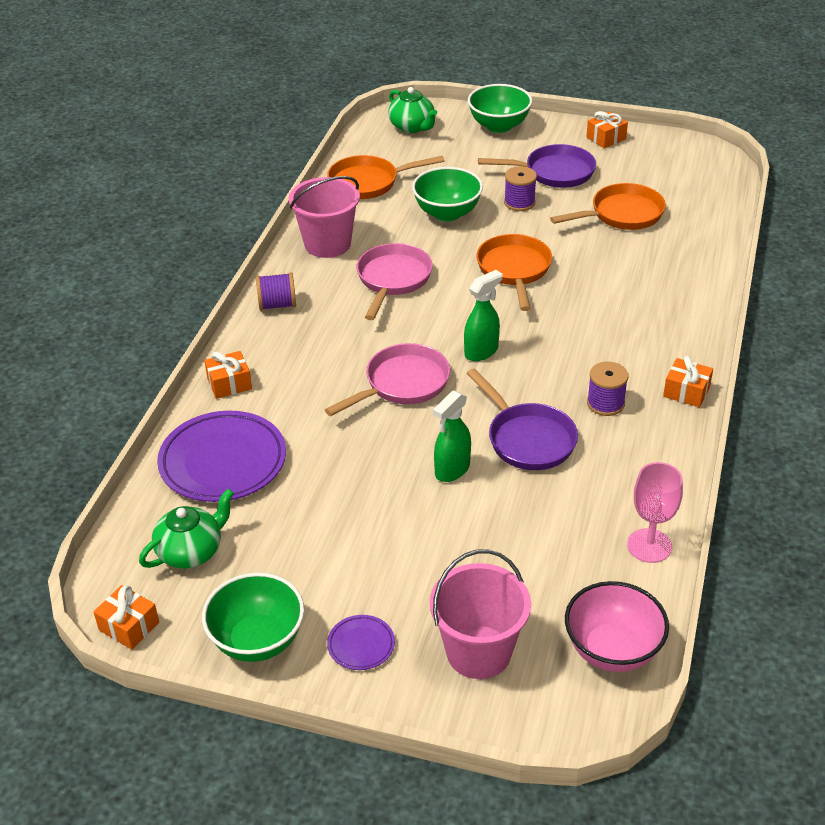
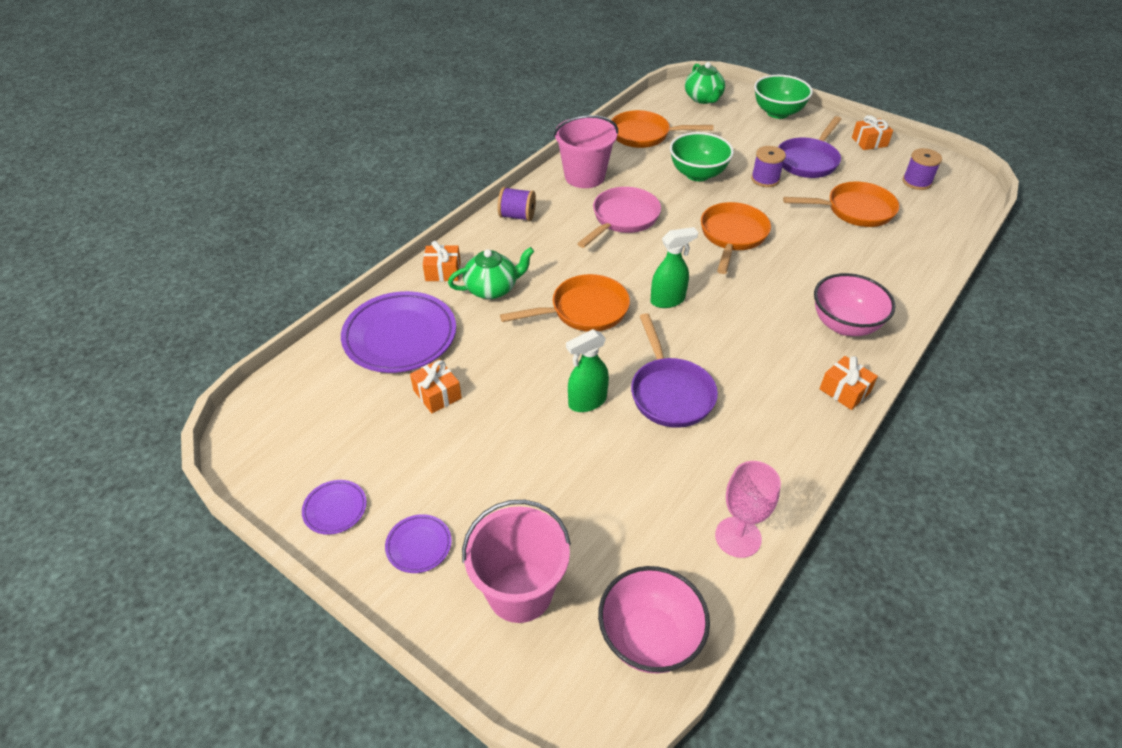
camera: 20 degrees right, 5 degrees up
(129, 626) = (243, 459): orange gift -> orange gift (437, 394)
(191, 551) = (330, 407): green teapot -> green teapot (492, 289)
(257, 640) = (335, 509): green bowl -> purple plate
(402, 384) = (584, 310): pink pan -> orange pan
(554, 172) = (808, 161): purple pan -> purple pan turned 105 degrees clockwise
(605, 403) = (759, 380): purple spool -> purple spool (916, 182)
(660, 331) = (844, 325): none -> pink bowl

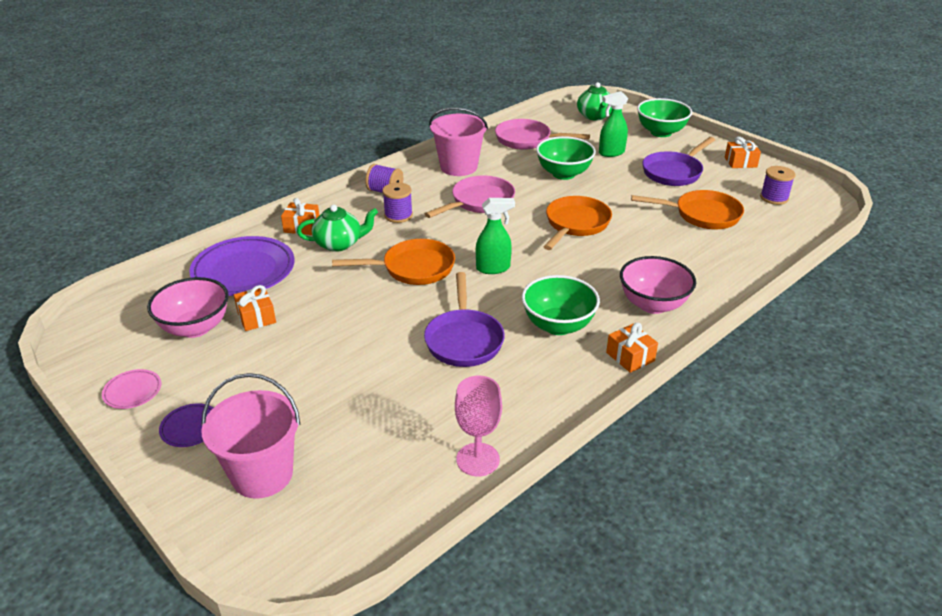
camera: 10 degrees right, 10 degrees down
(335, 509) = (133, 391): purple plate -> pink plate
(587, 402) = (385, 338): green spray bottle -> green spray bottle (611, 153)
(644, 135) = (527, 140): orange pan -> pink pan
(649, 637) = (362, 526): pink bowl -> pink bowl (195, 328)
(759, 362) = (558, 325): none -> green bowl
(765, 179) = (626, 183): purple spool -> purple spool (398, 215)

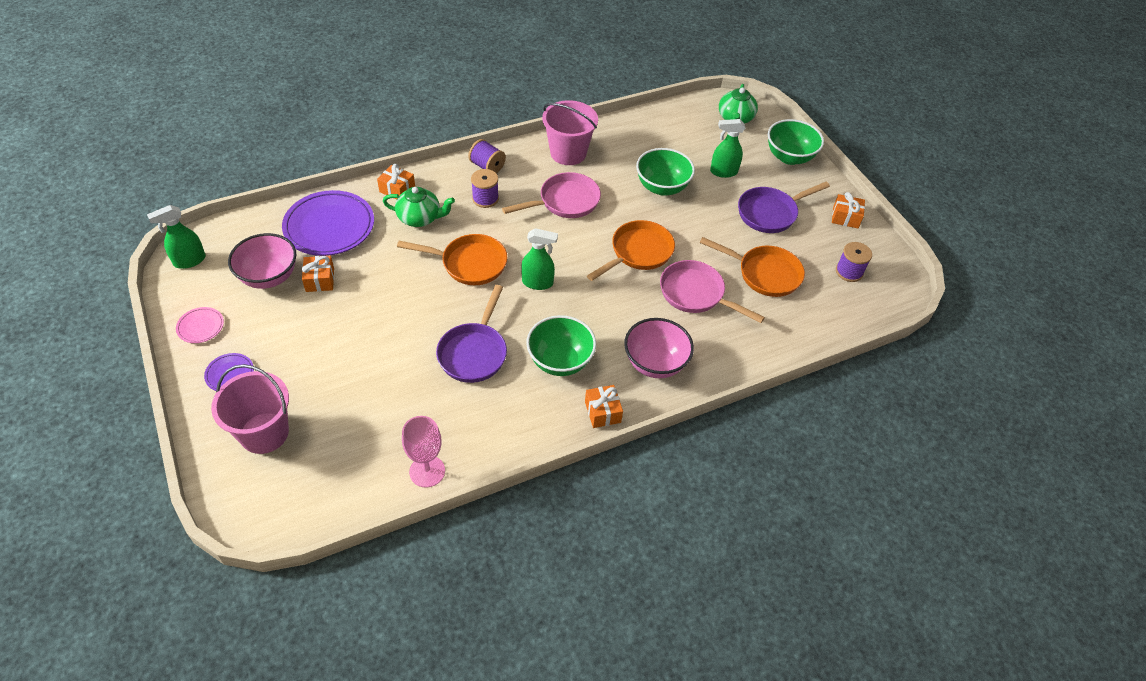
camera: 15 degrees right, 15 degrees up
(91, 335) = (189, 261): none -> green spray bottle
(527, 140) = (651, 134): pink pan -> pink pan (696, 294)

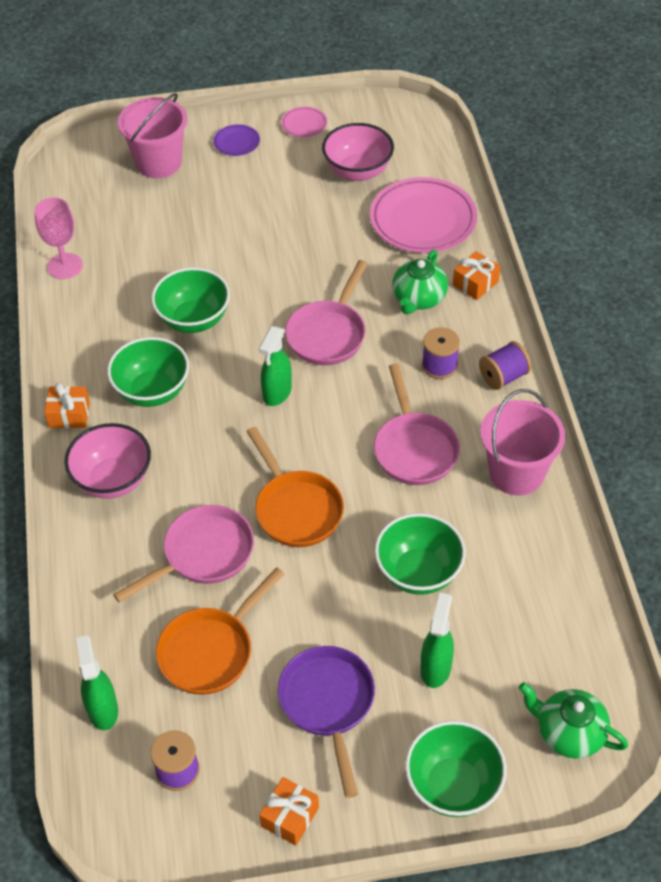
camera: 110 degrees right, 0 degrees up
(189, 261) = (398, 116): green spray bottle -> green spray bottle (103, 709)
(320, 280) = (341, 208): orange gift -> none
(329, 227) = (423, 220): purple plate -> pink plate
(469, 263) = (328, 334): orange pan -> pink pan
(474, 352) = (194, 320): purple pan -> green bowl

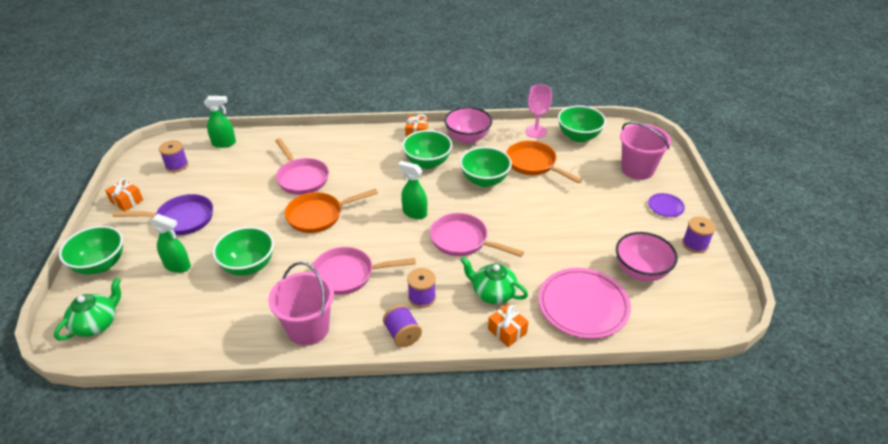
camera: 95 degrees right, 10 degrees down
(78, 219) = (578, 136): none -> green bowl
(113, 480) = (365, 148): pink bowl -> pink bowl (467, 138)
(211, 650) = (238, 178): orange pan -> orange pan (534, 164)
(304, 124) = (695, 244): pink plate -> purple spool

